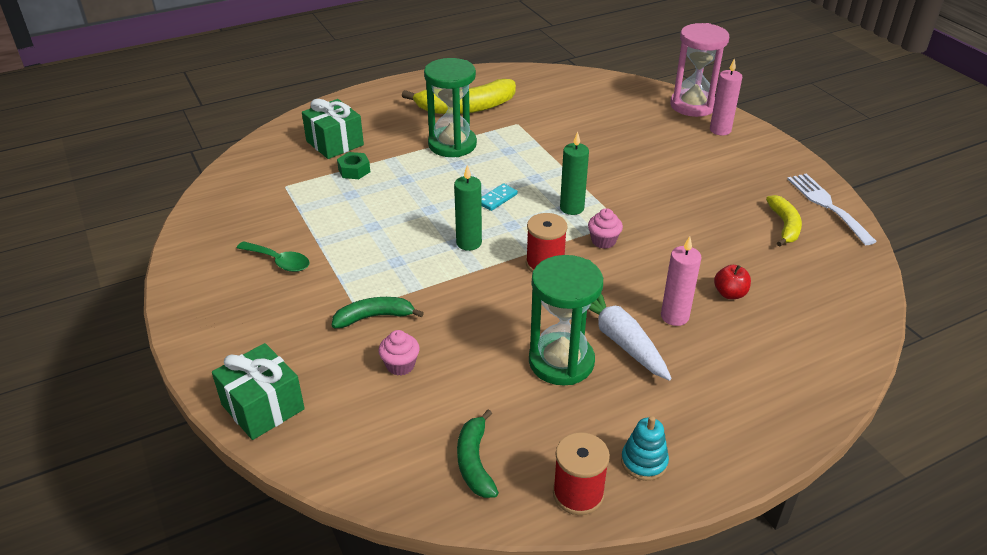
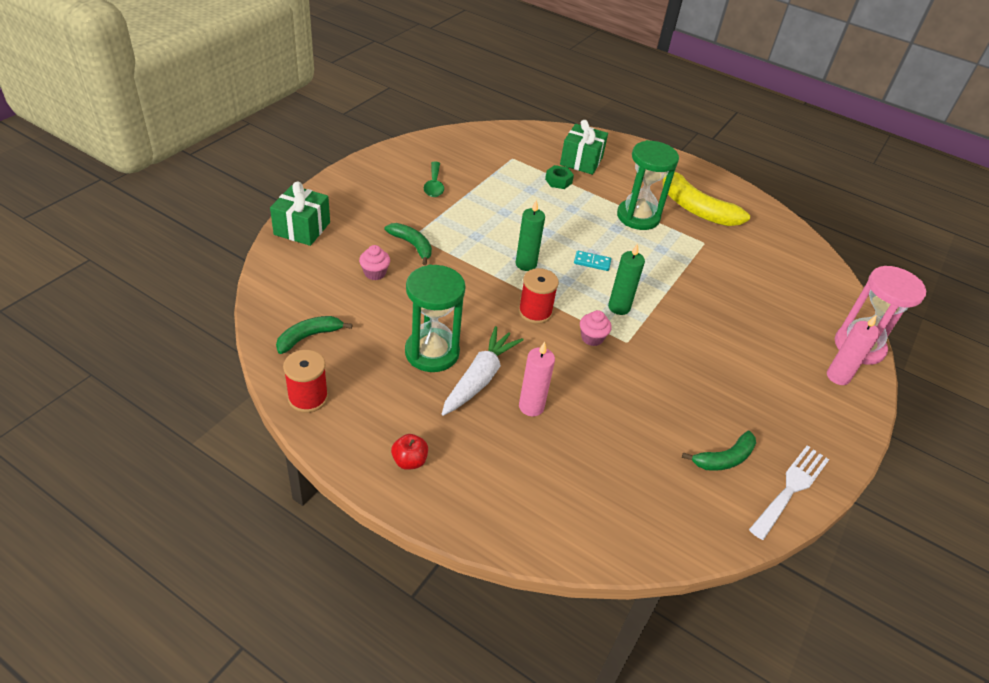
camera: 55 degrees right, 5 degrees up
(644, 462) = (357, 426): turquoise stacking toy -> none
(730, 293) = (589, 437): red apple -> red apple (409, 461)
(784, 226) = (724, 458): yellow banana -> green banana

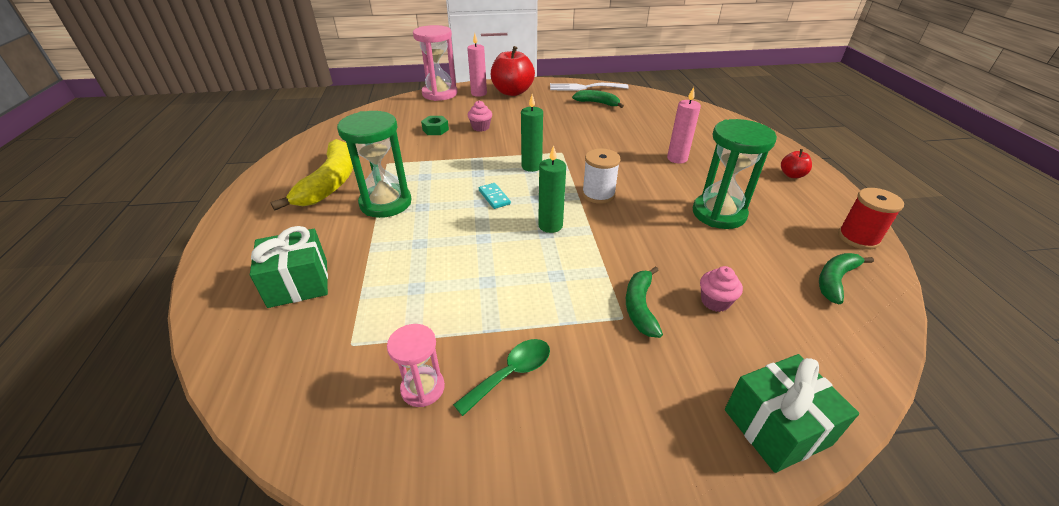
camera: 125 degrees left, 5 degrees down
(309, 337) = (835, 280): green banana -> green banana turned 120 degrees clockwise
(460, 163) = (423, 388): none -> pink hourglass
(480, 378) = (696, 184): white carrot -> none
(535, 312) = (598, 194): red spool -> white spool
(558, 181) = (371, 277): green nut -> green nut (435, 130)
(592, 338) = (581, 164): pink cupcake -> pink cupcake (480, 127)
(823, 407) = (512, 92): none -> red apple

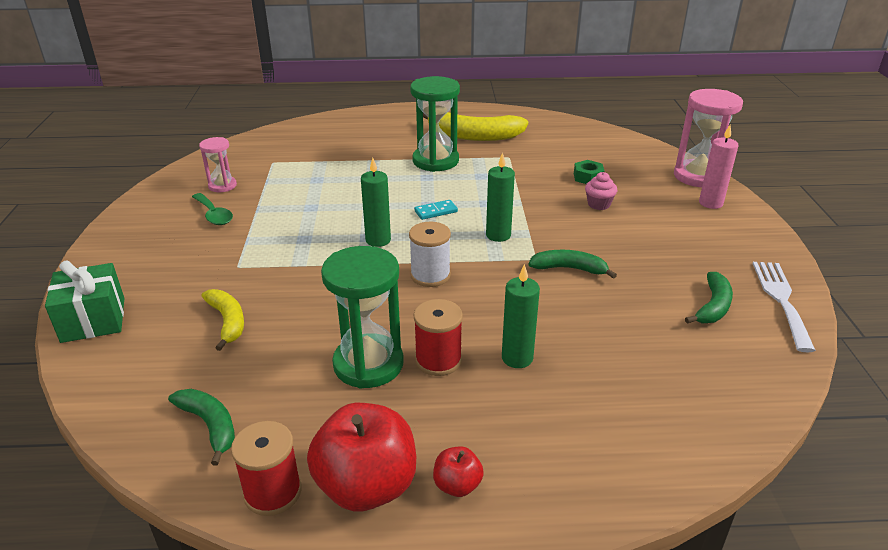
camera: 95 degrees right, 5 degrees down
(298, 283) = (340, 140): green gift -> none
(512, 92) = (728, 229): red apple -> red apple (366, 486)
(640, 307) = (244, 277): green banana -> green banana (569, 269)
(677, 159) = (517, 358): pink candle -> green candle
(696, 186) = (438, 360): none -> red spool
(715, 301) = (227, 322): pink cupcake -> yellow banana

